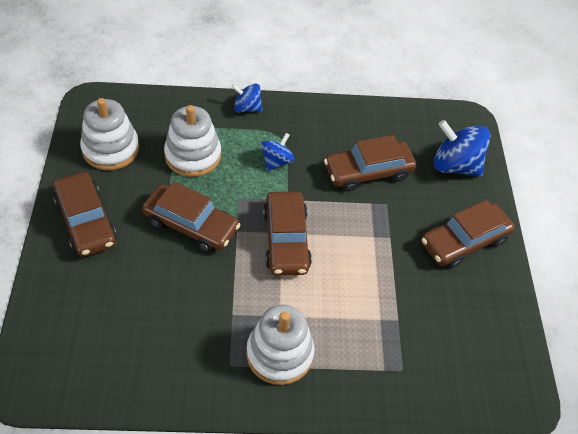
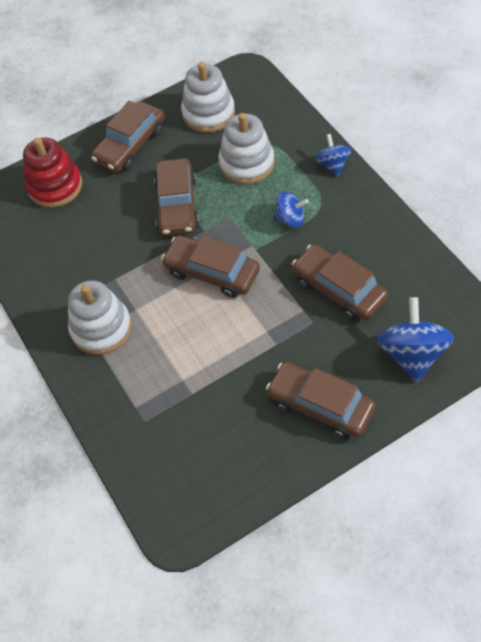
camera: 70 degrees right, 5 degrees up
(73, 307) = (55, 186): none -> red stacking toy
(286, 240) = (212, 272): brown car -> brown car turned 60 degrees clockwise

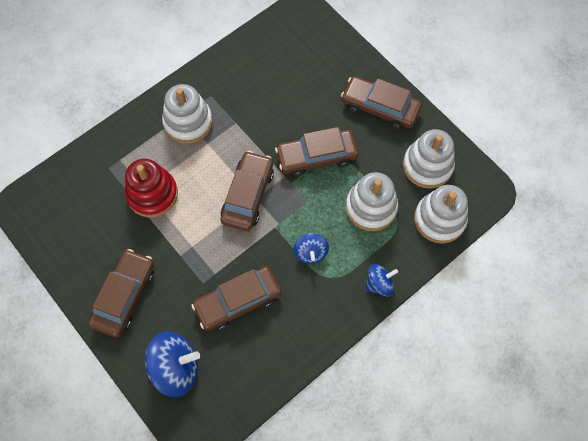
camera: 75 degrees right, 10 degrees up
(55, 186) = (326, 59): red stacking toy -> red stacking toy (152, 194)
(269, 110) = (439, 219): none -> white stacking toy
(338, 289) = (238, 301): brown car -> brown car turned 150 degrees counterclockwise

